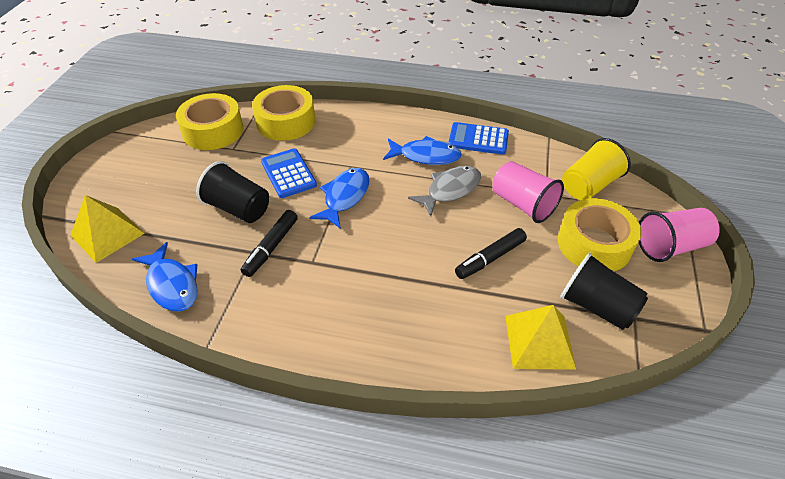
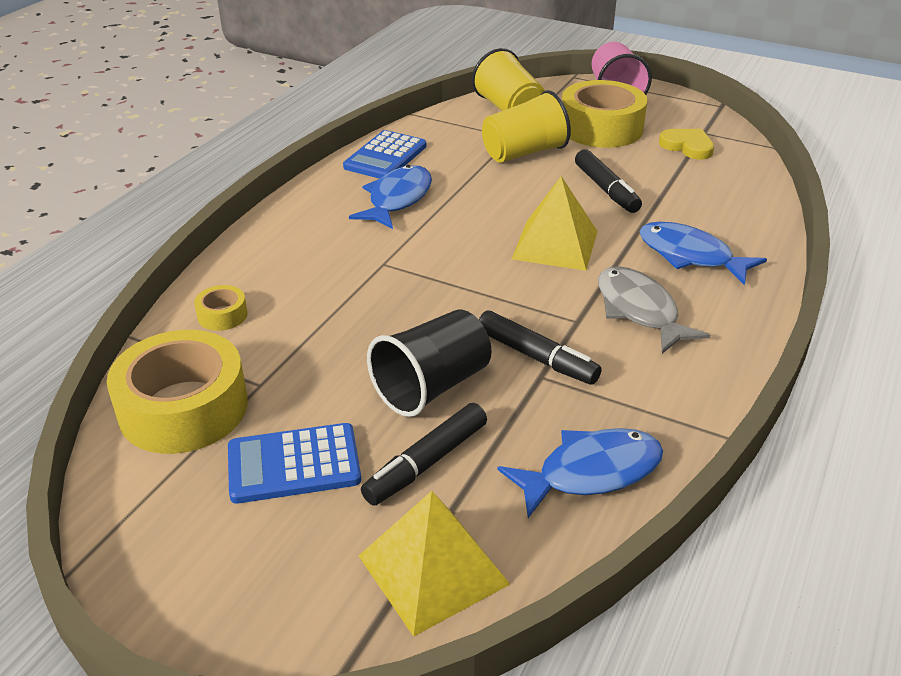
camera: 75 degrees left, 10 degrees down
(178, 218) = (426, 463): none -> black marker
(286, 122) = (222, 315): yellow tape -> yellow tape, size x0.44
(288, 173) = (369, 325): blue calculator -> blue calculator (294, 464)
(345, 197) = (452, 277): blue fish -> blue fish (690, 256)
(450, 190) = (477, 193): grey fish -> grey fish (639, 310)
(523, 204) = (524, 153): pink cup -> yellow cup
(539, 341) = (730, 185): yellow pyramid -> yellow pyramid (555, 245)
(596, 306) = (687, 146): black cup -> yellow heart

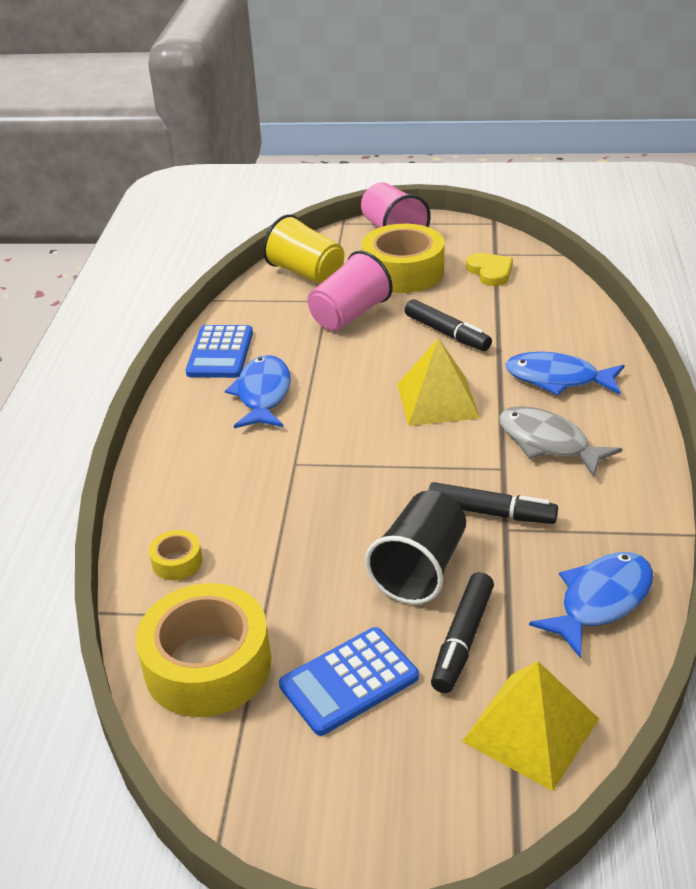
camera: 20 degrees left, 0 degrees up
(524, 153) = (349, 315): yellow cup -> pink cup
(687, 146) = (490, 272): yellow heart -> yellow heart turned 45 degrees clockwise

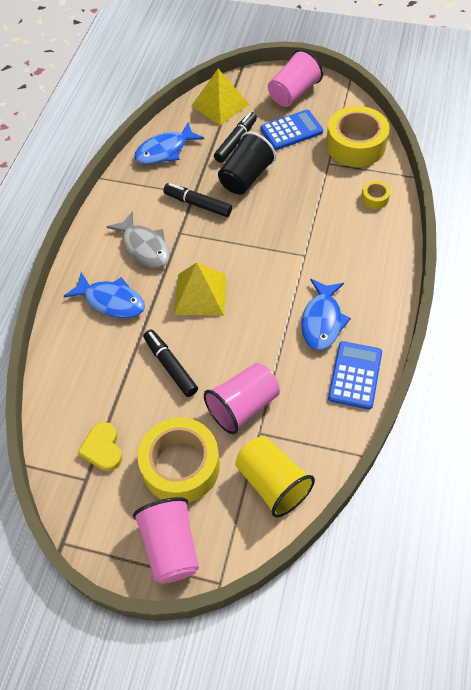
camera: 170 degrees left, 20 degrees up
(360, 789) = (293, 93): none -> pink cup

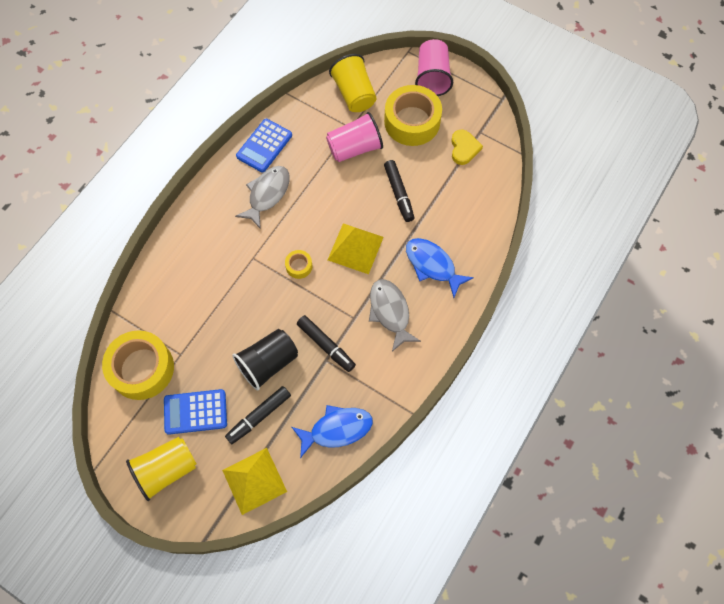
camera: 165 degrees left, 10 degrees up
(293, 93) = (166, 470): pink cup -> yellow cup
(322, 321) = (267, 194): blue fish -> grey fish
(375, 198) = (161, 297): yellow tape -> yellow tape (299, 266)

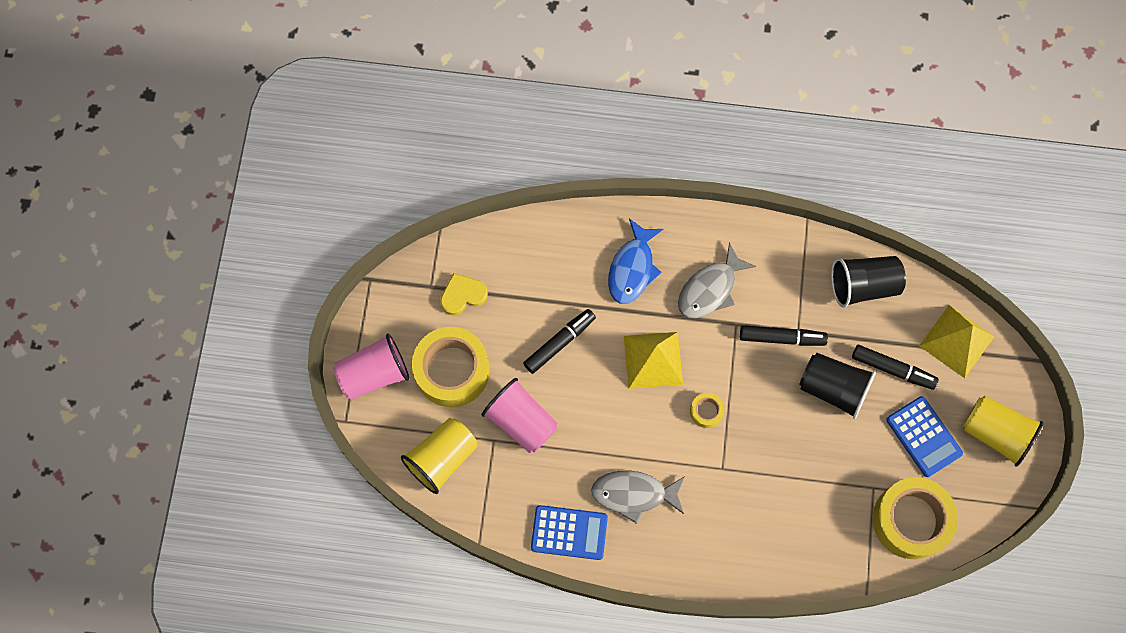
camera: 115 degrees left, 5 degrees up
(326, 345) = (782, 338): black marker -> black marker turned 75 degrees clockwise
(337, 429) = (863, 286): blue fish -> black cup

